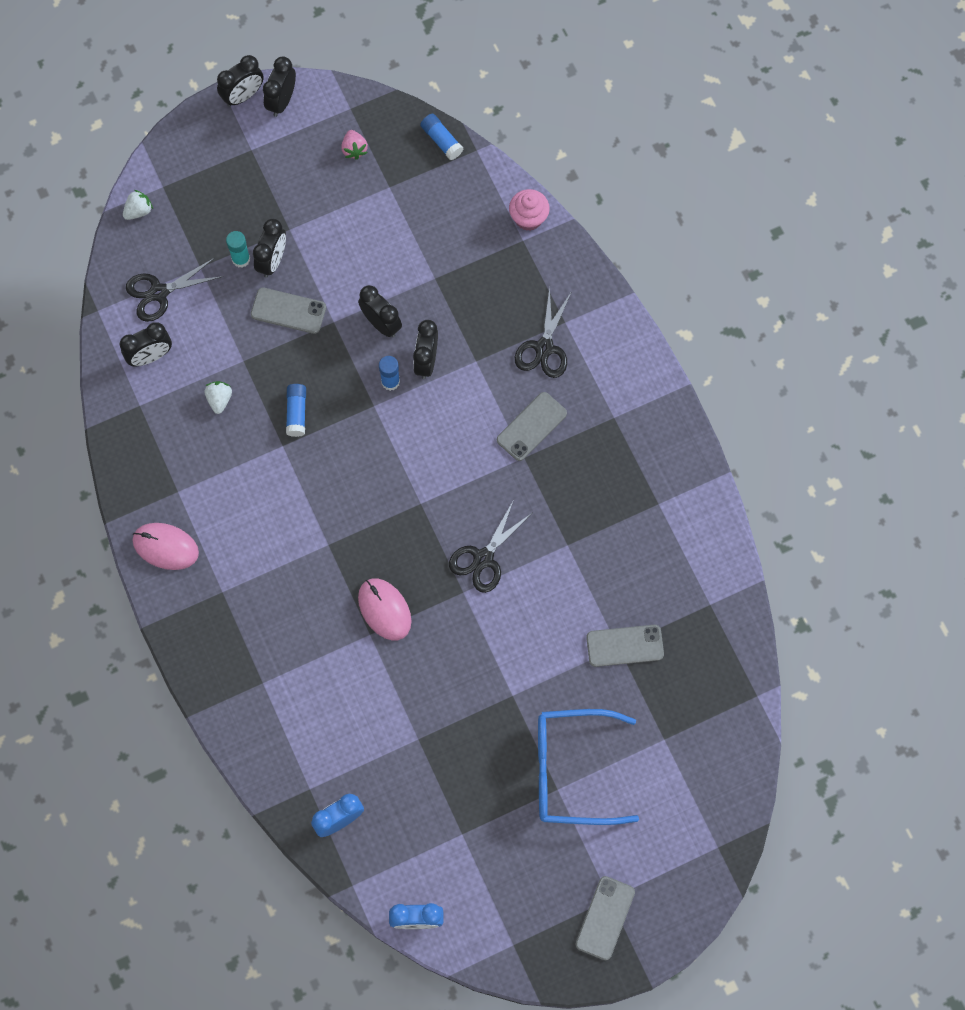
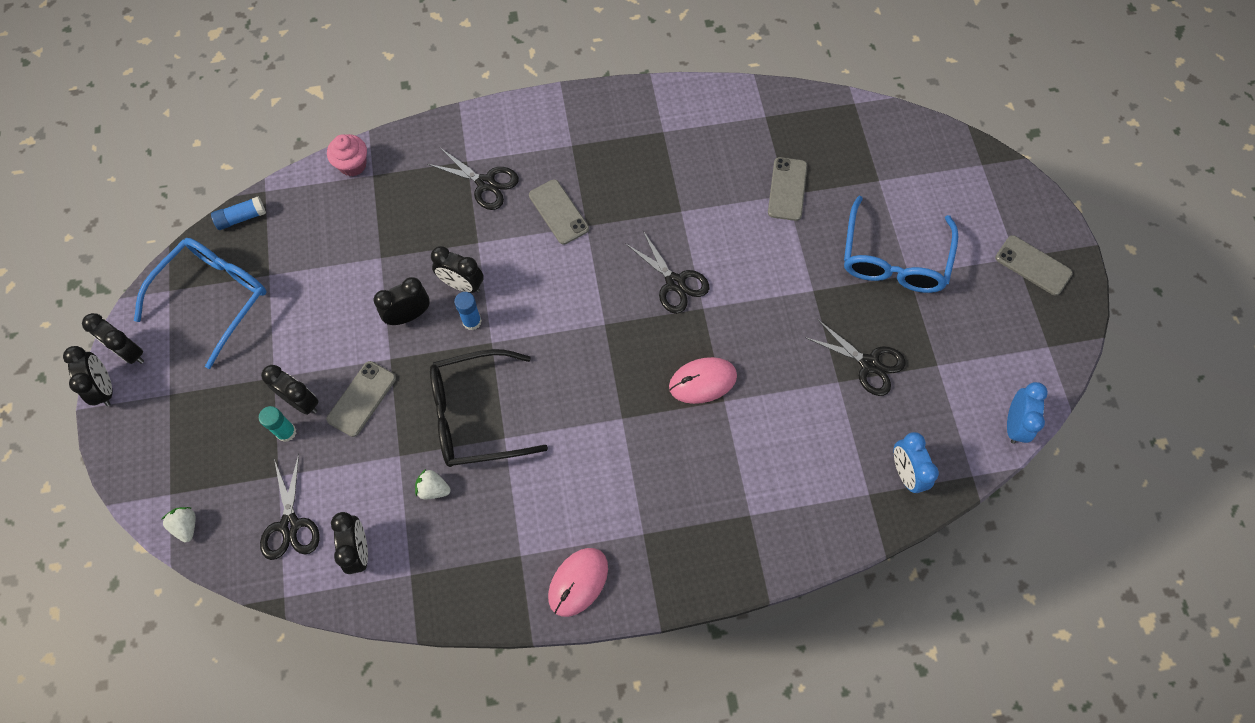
camera: 75 degrees left, 5 degrees down
(296, 413) = (474, 416): blue glue stick -> black glasses
(354, 149) = (214, 297): pink strawberry -> blue glasses
(445, 765) = (869, 364): none -> black scissors

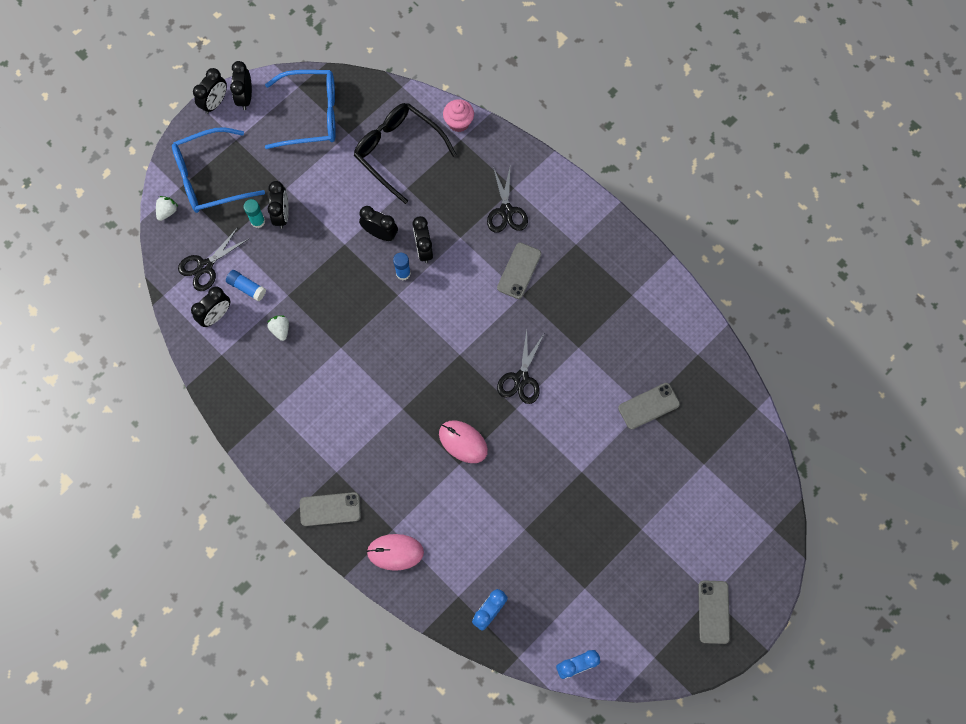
camera: 55 degrees right, 5 degrees up
(241, 218) = (374, 88): blue glue stick -> blue glue stick (247, 287)
(362, 399) = (308, 247): grey phone -> grey phone (330, 509)
(474, 416) = (342, 319): black glasses -> black glasses (397, 151)
(578, 582) = (280, 453): pink mouse -> pink mouse (395, 552)
(869, 364) = (552, 542): black scissors -> none
(893, 260) = (645, 512): blue glasses -> blue glasses (209, 178)

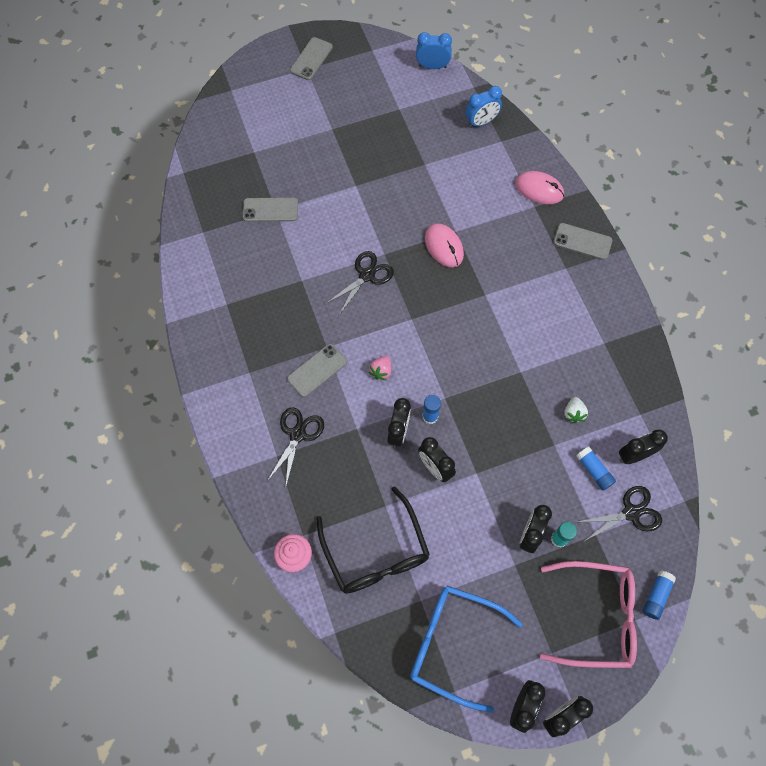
camera: 155 degrees left, 5 degrees down
(167, 211) = (656, 596): white strawberry -> blue glue stick
(209, 178) = (597, 617): blue glasses -> pink glasses
(463, 294) = (381, 371): none -> pink strawberry

